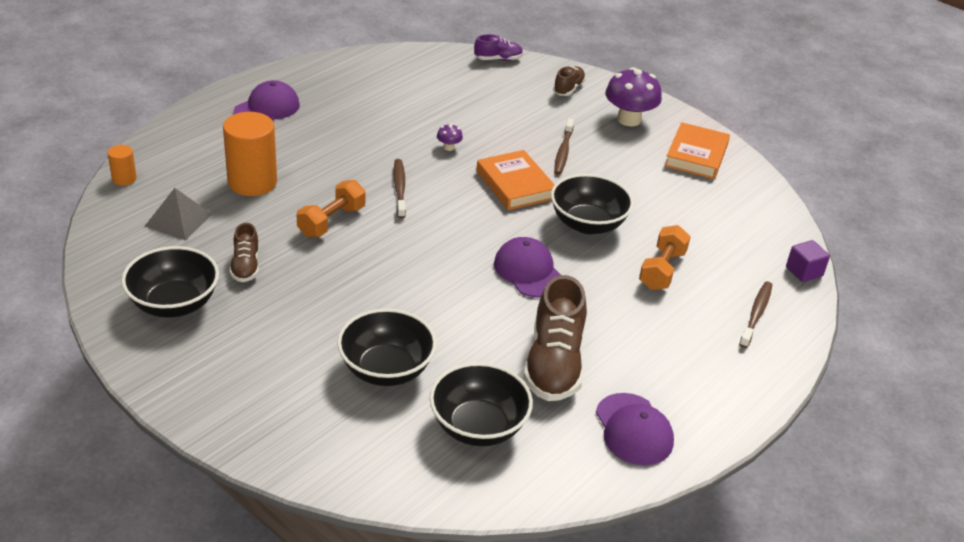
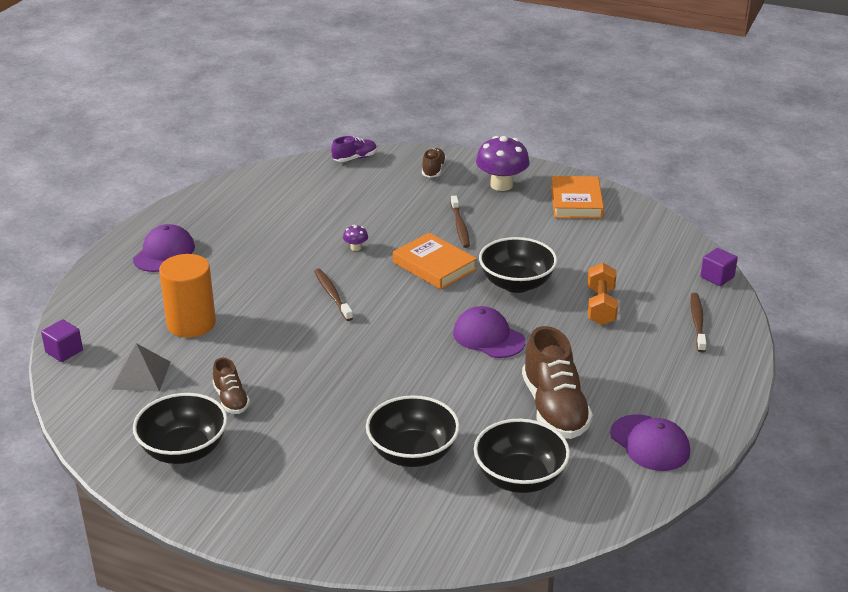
camera: 15 degrees left, 5 degrees down
(124, 179) = (64, 351): orange cylinder -> purple cube
(331, 221) = (287, 340): orange dumbbell -> none

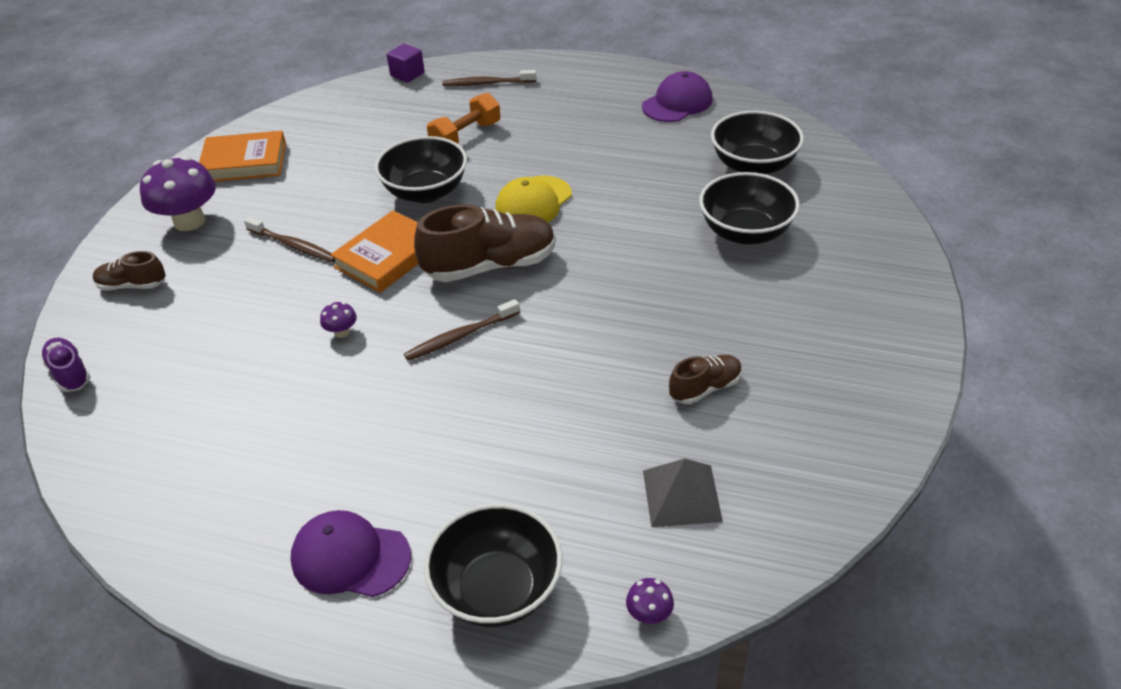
camera: 95 degrees left, 10 degrees up
(64, 351) = (649, 614): purple cube -> purple mushroom
(184, 450) = (814, 410): black bowl -> black bowl (497, 589)
(191, 324) = (548, 469): orange cylinder -> none
(460, 226) = (293, 245): brown toothbrush -> brown toothbrush turned 45 degrees clockwise
(488, 337) = (533, 202): purple cap -> yellow cap
(554, 409) = (645, 154): brown shoe -> brown shoe (490, 266)
(601, 306) = (466, 136): orange dumbbell -> orange dumbbell turned 45 degrees counterclockwise

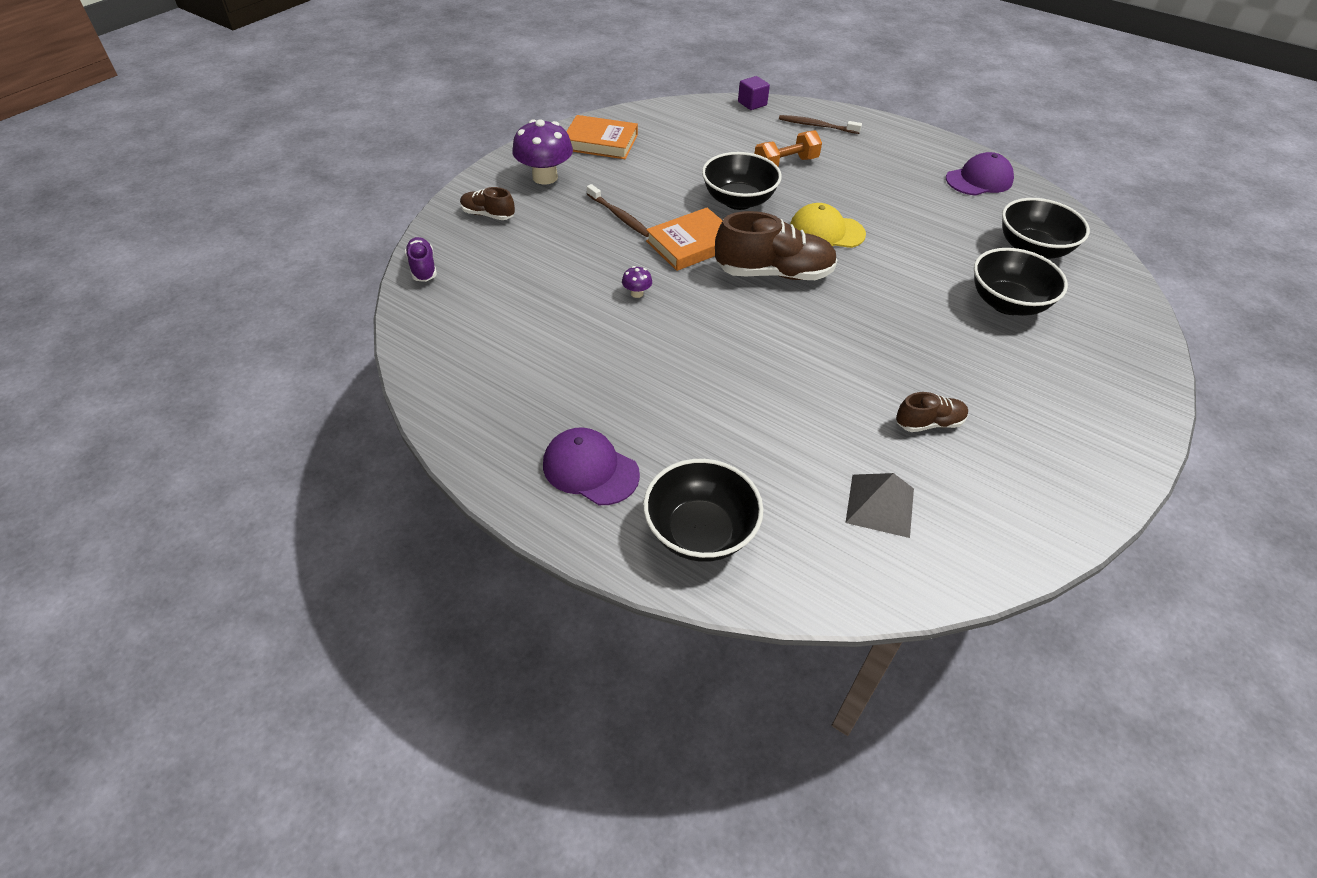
camera: 15 degrees right, 5 degrees up
(460, 336) = (731, 323): brown toothbrush -> none
(533, 202) = (826, 231): yellow cap -> yellow cap turned 45 degrees clockwise
(649, 614) = (821, 592): purple mushroom -> none

